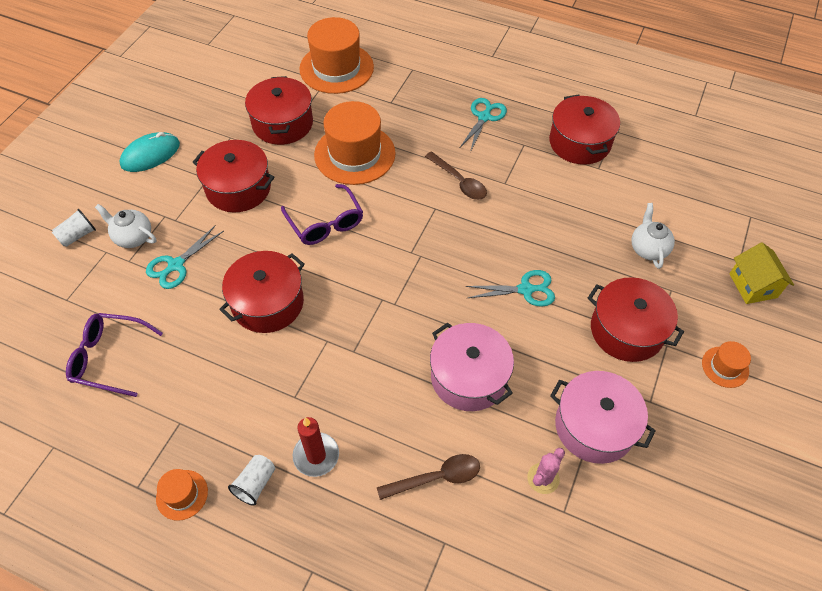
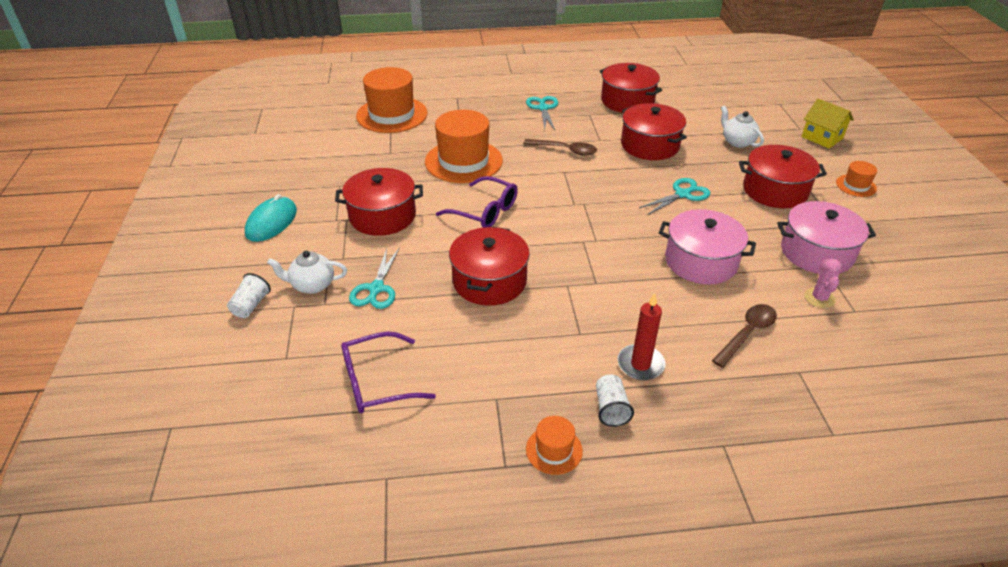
camera: 30 degrees left, 15 degrees down
(282, 123) = (380, 162): red pot -> red pot (650, 145)

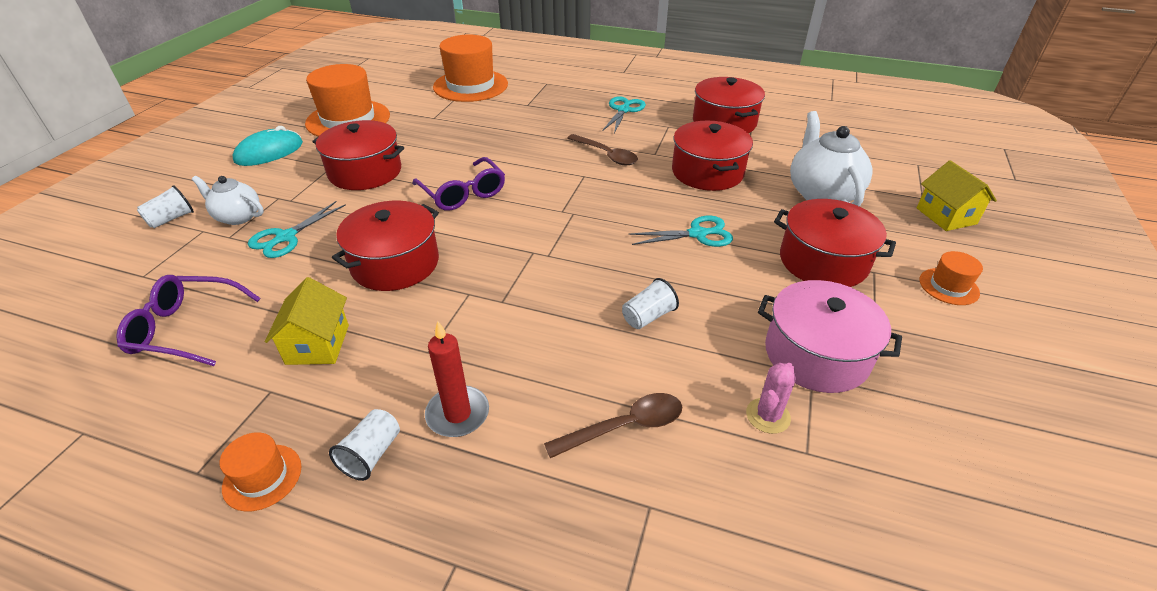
camera: 25 degrees right, 0 degrees up
(463, 161) = (492, 141): orange hat -> orange hat (348, 119)
(495, 356) = (318, 344): none -> yellow house
(701, 261) = (648, 316): pink pot -> white cup
(737, 142) = (821, 194): white teapot -> white teapot, size x1.65

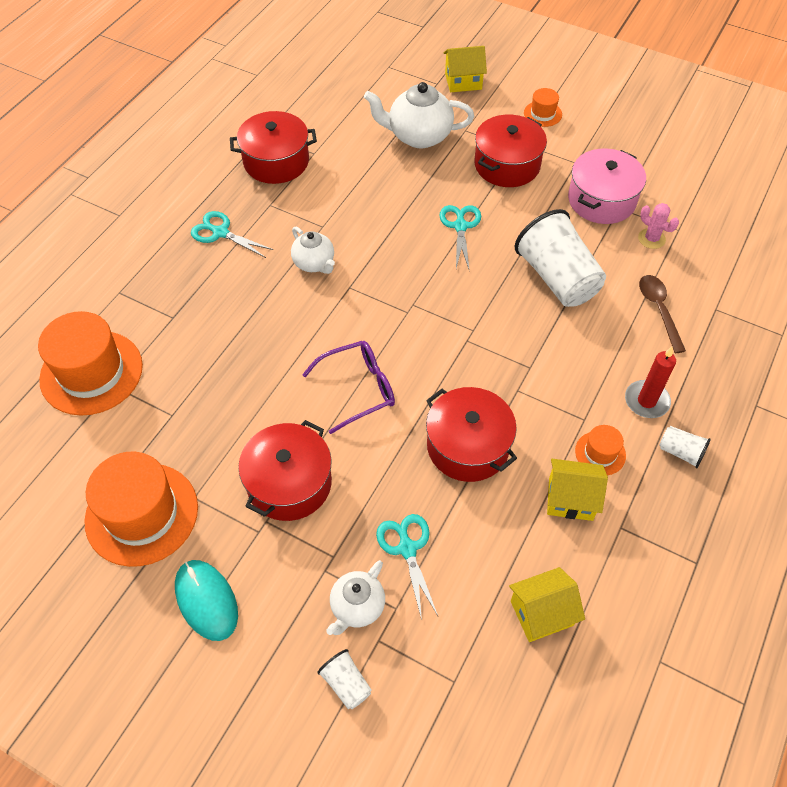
camera: 80 degrees left, 15 degrees up
(186, 328) = (541, 613): purple glasses -> yellow house
(262, 477) = (700, 518): orange hat -> orange hat (600, 453)
(286, 237) = (407, 549): turquoise scissors -> turquoise scissors turned 150 degrees counterclockwise
(606, 155) = (314, 263): brown spoon -> white teapot
(648, 316) = (557, 278): white cup -> white cup, size x2.23
(707, 172) = (367, 197): red pot -> none

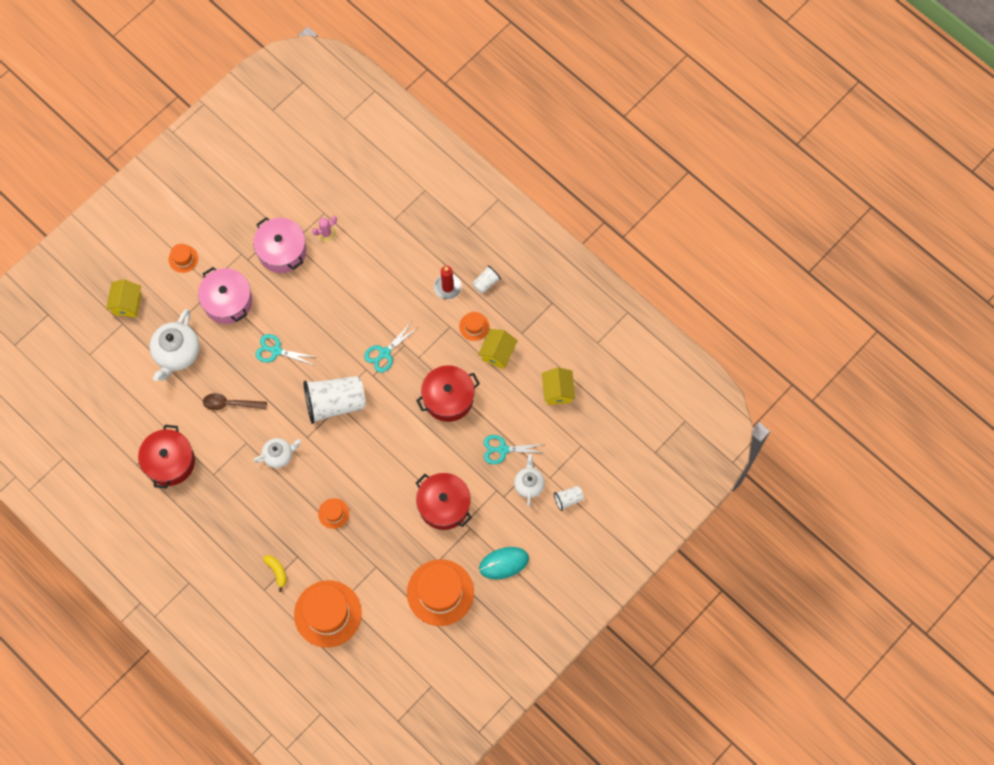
camera: 75 degrees left, 15 degrees up
(147, 300) = (277, 571): none -> yellow banana
(220, 233) = (230, 513): turquoise scissors -> turquoise scissors (385, 353)
(244, 343) = (333, 513): none -> orange hat
(357, 607) = (529, 484): white teapot -> white teapot turned 135 degrees counterclockwise
(358, 389) = (390, 450): purple glasses -> none
(507, 165) = (228, 301): red pot -> pink pot
(557, 278) = (340, 304): white cup -> white cup (335, 403)
(659, 310) = (385, 253): brown spoon -> brown spoon (230, 404)

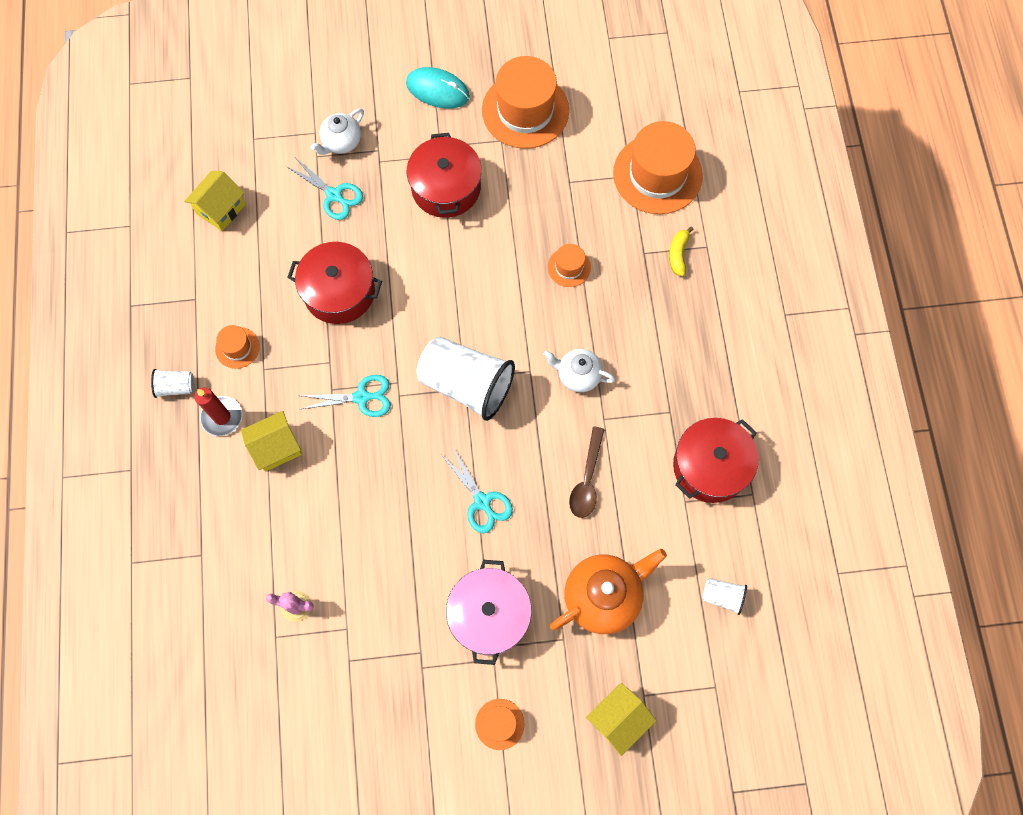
camera: 140 degrees left, 0 degrees up
(177, 353) = (603, 596): white teapot -> orange teapot
(230, 404) = (587, 480): brown spoon -> brown spoon turned 60 degrees clockwise
(282, 251) = (369, 628): pink pot -> none
(497, 353) = (241, 298): yellow house -> yellow house (276, 447)
(568, 499) = (317, 99): white cup -> white cup (722, 596)

